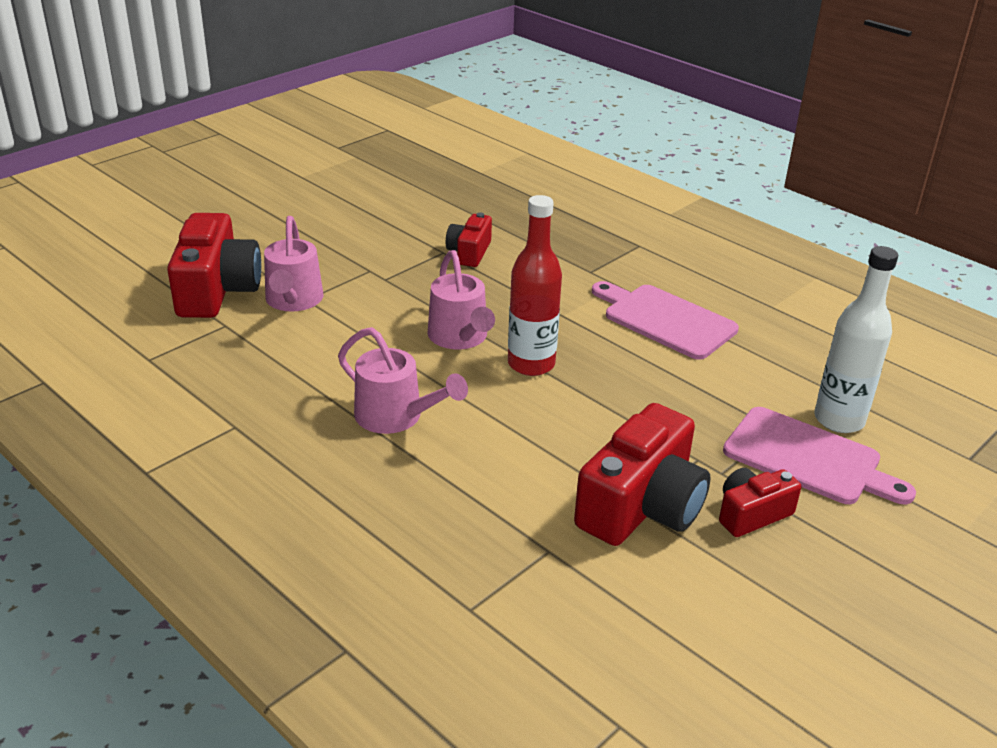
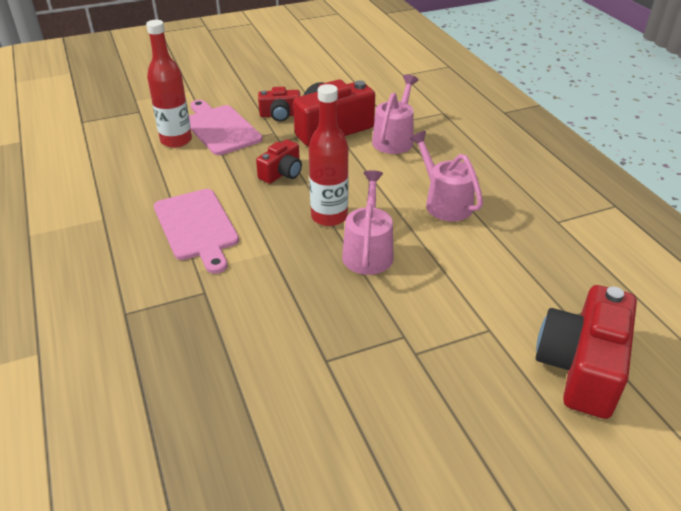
camera: 155 degrees left, 5 degrees up
(293, 301) = (502, 329): pink watering can -> pink watering can (394, 139)
(469, 252) = (299, 351): red camera -> red camera (282, 173)
(839, 420) = (176, 140): white bottle -> red bottle

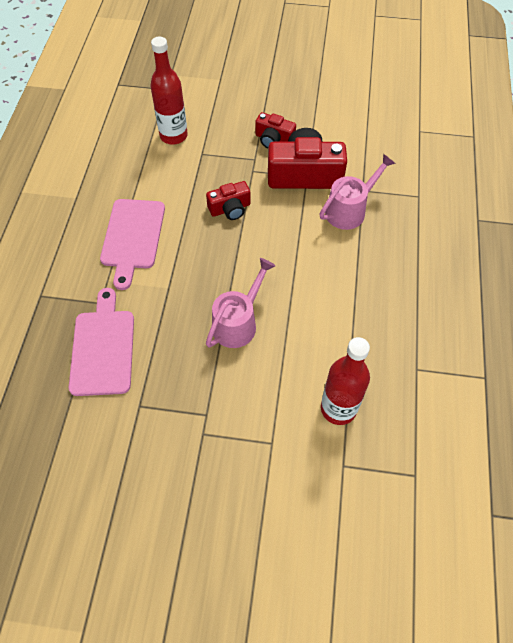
camera: 30 degrees right, 20 degrees up
(220, 128) = (215, 136): pink cutting board -> pink cutting board (103, 348)
(329, 217) = (234, 273): red bottle -> red bottle (338, 408)
(444, 202) = (336, 301): pink watering can -> none
(581, 367) = (312, 514): red camera -> none

